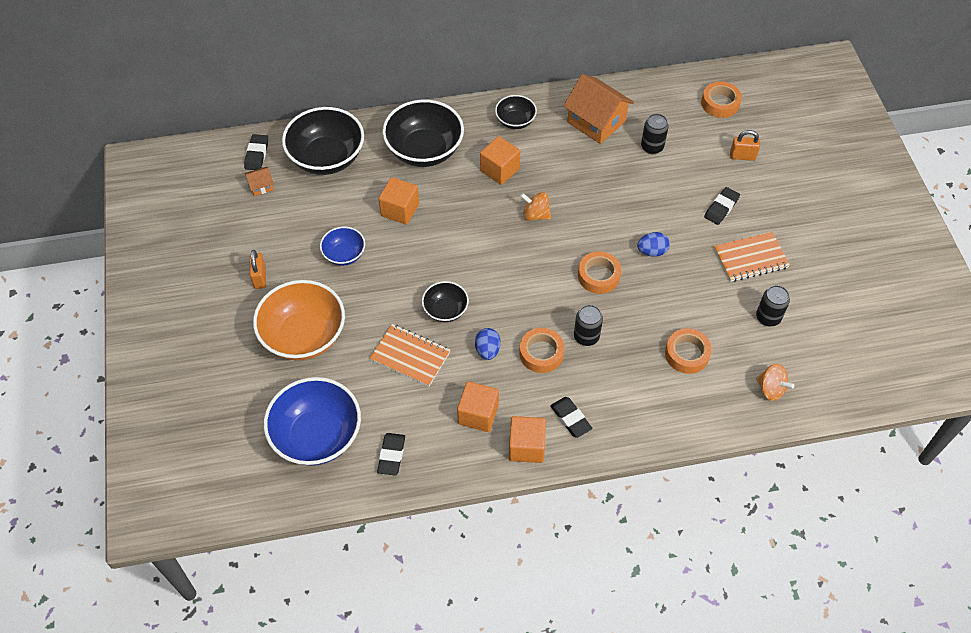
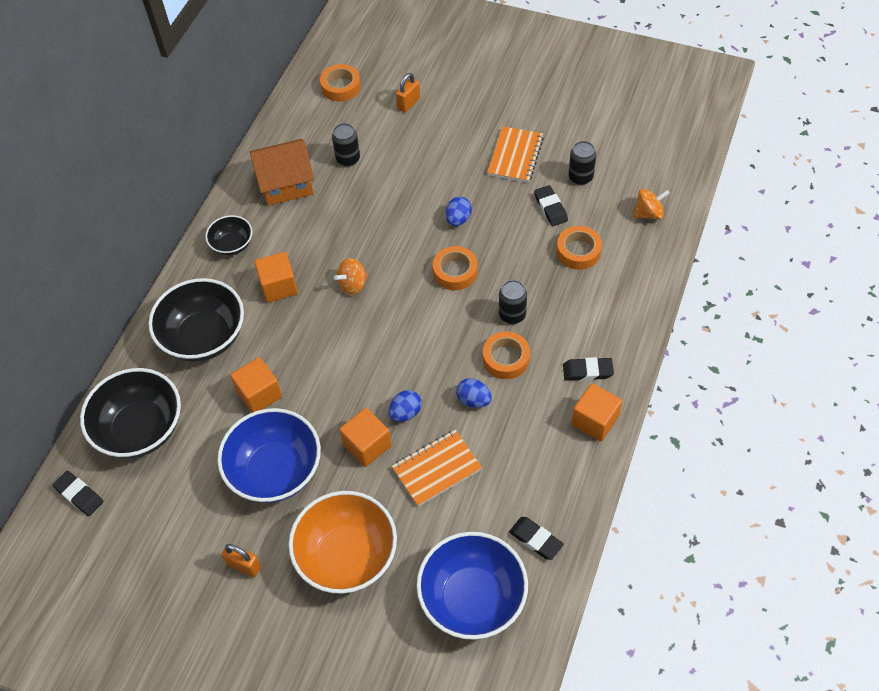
camera: 55 degrees left, 0 degrees up
(261, 186) = (125, 510): orange house -> none
(344, 255) = (275, 471): blue bowl -> blue bowl, size x1.89
(445, 310) = (405, 413): black bowl -> blue egg
(478, 414) = (537, 443): orange cube -> orange cube (367, 445)
(721, 208) = (450, 147): black eraser -> black eraser (550, 208)

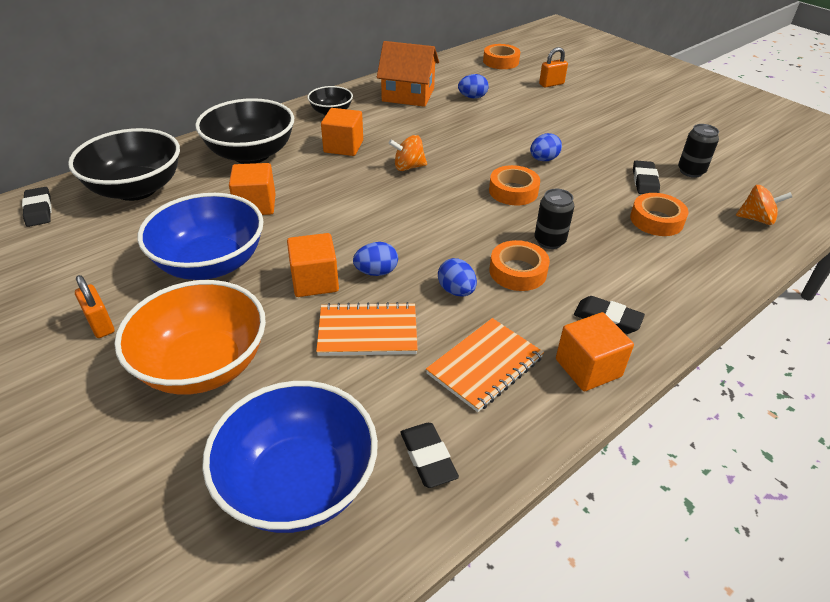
camera: 25 degrees right, 15 degrees down
(348, 159) = (472, 97): black can -> blue egg
(515, 156) = (630, 139): orange notebook -> orange notebook (485, 365)

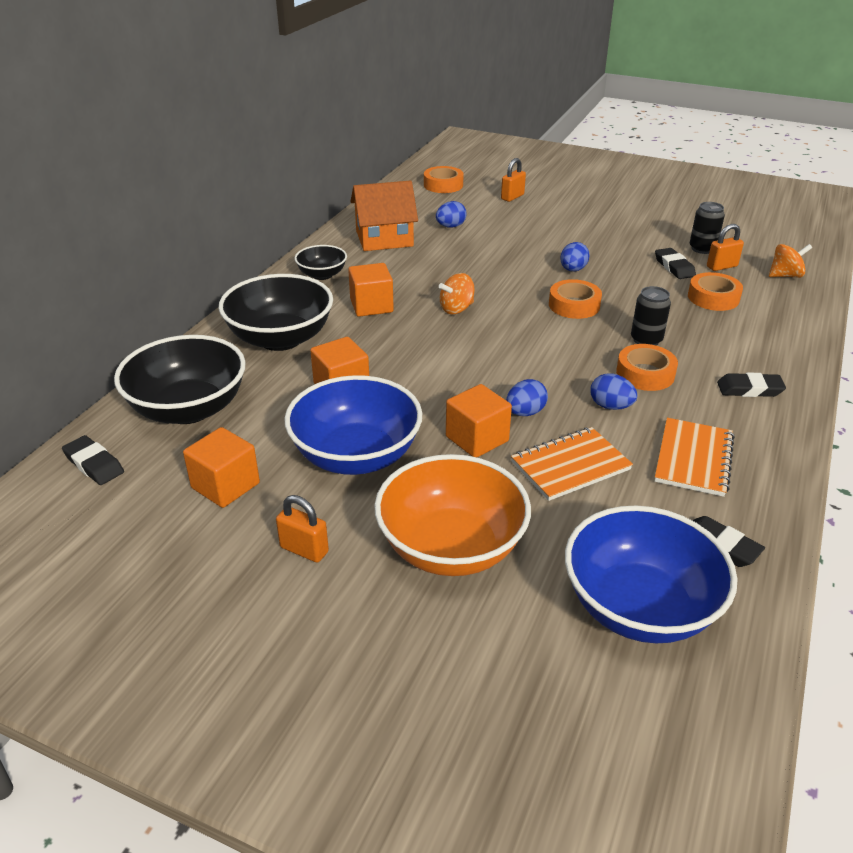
camera: 25 degrees left, 5 degrees down
(588, 368) = (771, 432): orange cube -> orange cube (225, 485)
(695, 193) = (722, 266): none -> orange padlock

